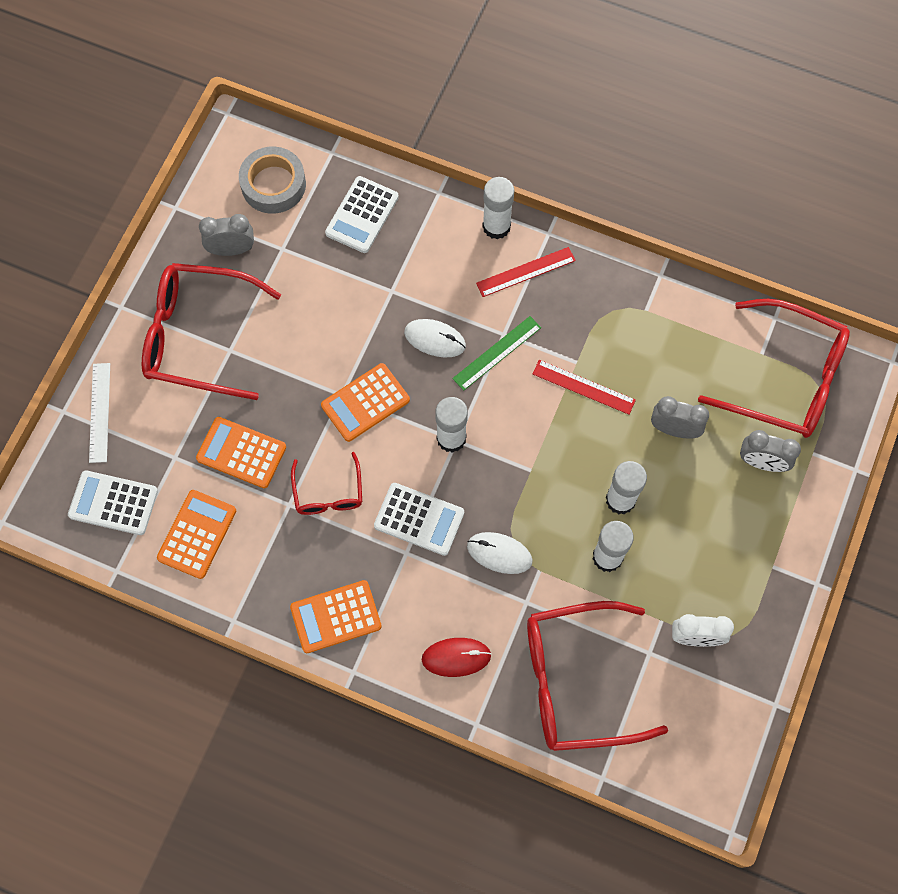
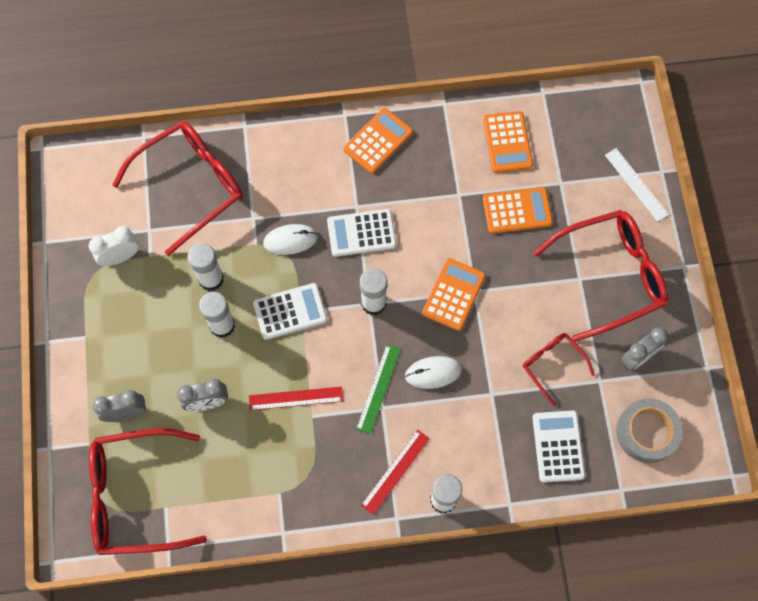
camera: 150 degrees right, 0 degrees up
(113, 503) = (578, 132): white calculator -> white calculator (290, 311)
(328, 494) = (436, 216): red glasses -> red glasses (552, 364)
(456, 657) = (281, 158): red mouse -> none

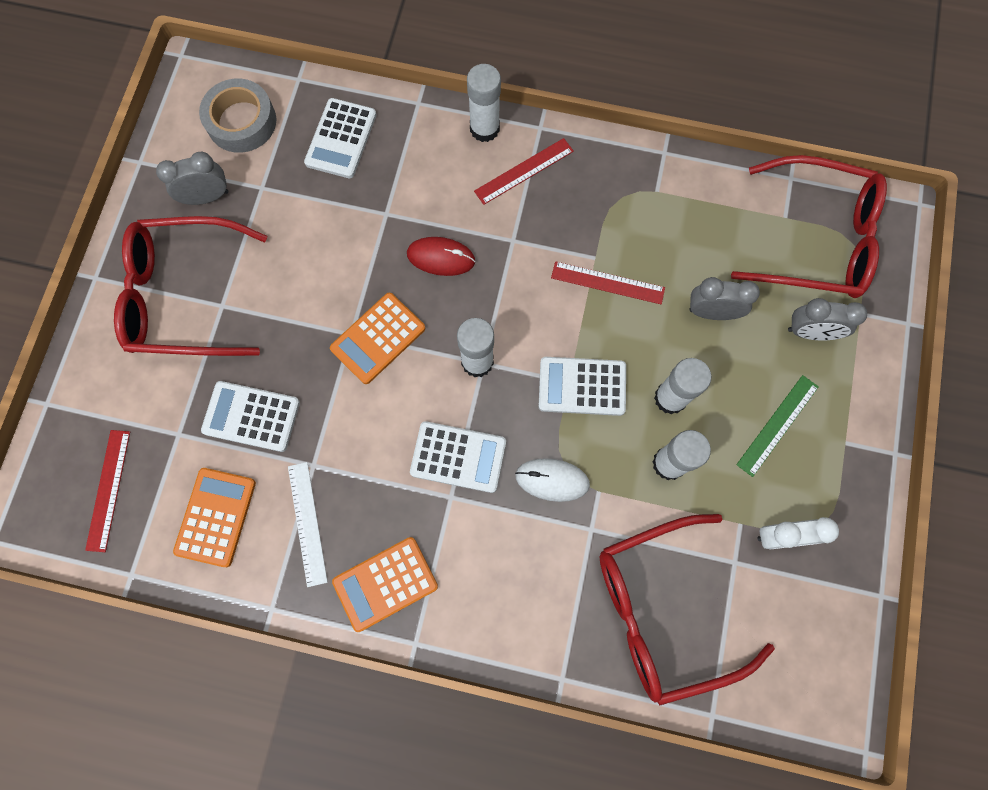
camera: 160 degrees left, 5 degrees up
(378, 388) = (509, 261): green ruler -> green ruler (777, 425)
(433, 373) = (441, 257): white mouse -> red mouse
(517, 211) = (251, 416): orange calculator -> white calculator
(552, 364) = (304, 221): red glasses -> none
(586, 134) = (108, 490): none -> red ruler
(636, 184) = (87, 398): white ruler -> white ruler (307, 523)

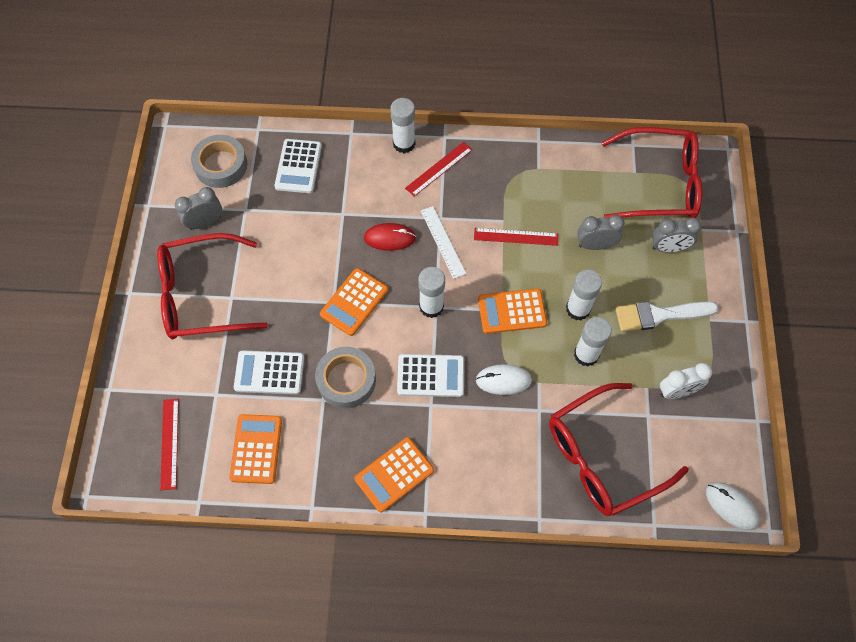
camera: 10 degrees left, 10 degrees down
(307, 523) = (327, 441): white ruler -> white ruler (442, 242)
(348, 444) = (346, 380): none -> grey tape
(582, 386) = (512, 311): white calculator -> orange calculator
(777, 425) = (659, 315): green ruler -> white brush
(821, 709) = (731, 506): none -> white mouse

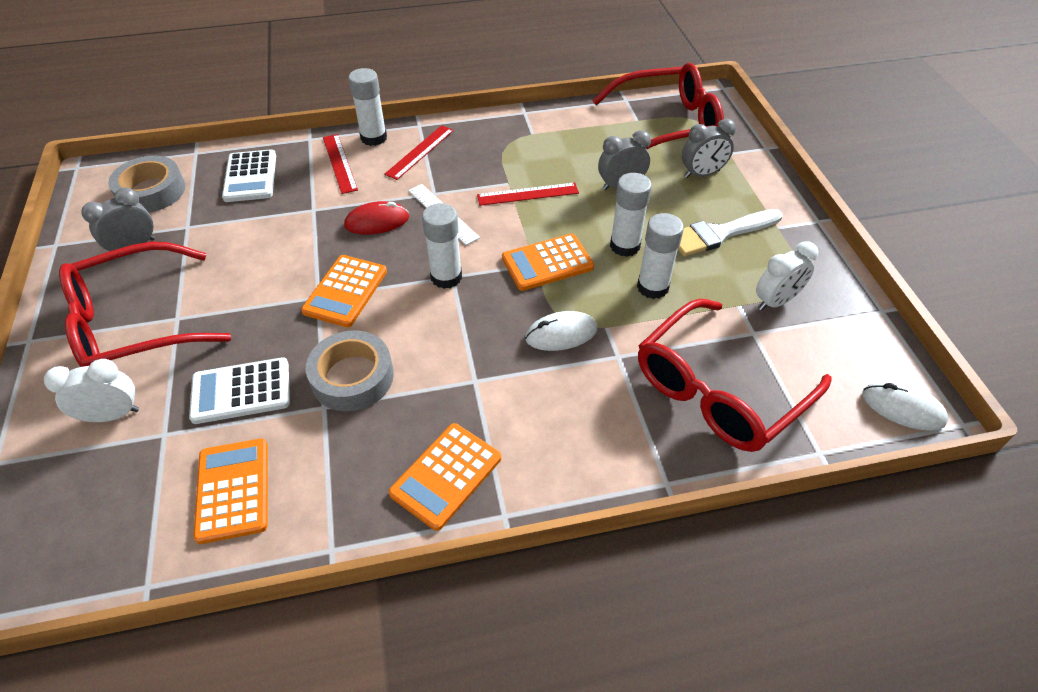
camera: 15 degrees left, 15 degrees down
(170, 443) = (94, 514): red ruler -> red ruler (340, 163)
(183, 370) = (112, 415): none -> white clock
(430, 375) = (465, 348): white calculator -> none

